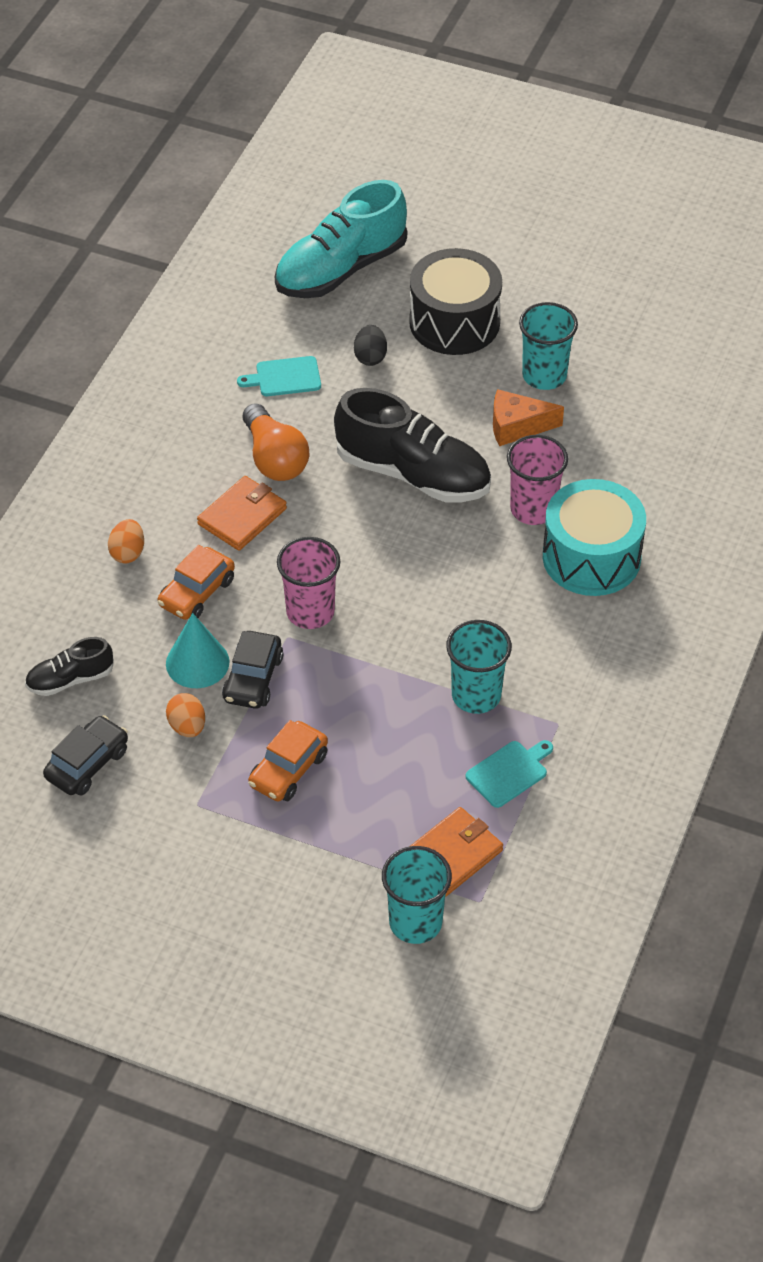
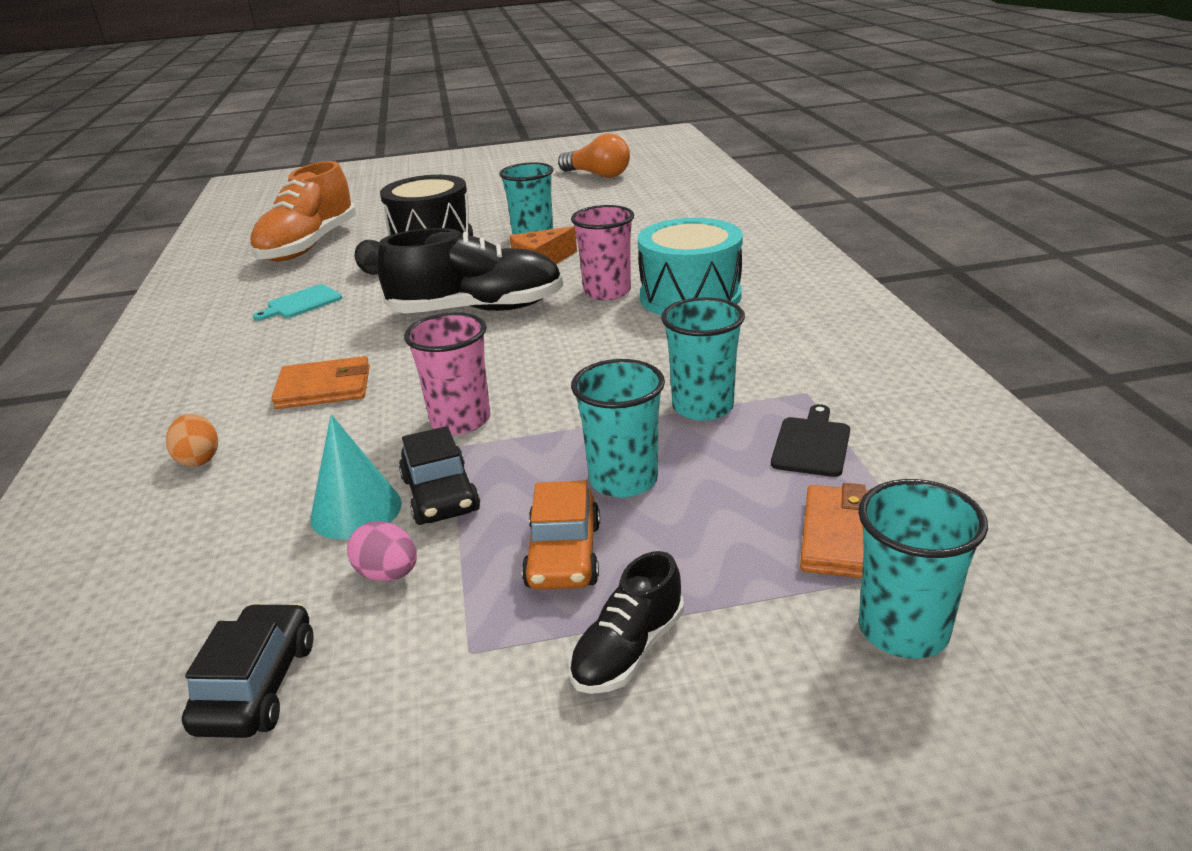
camera: 30 degrees left, 20 degrees down
(70, 679) = (177, 601): black shoe -> black shoe (628, 650)
(187, 726) = (388, 574): orange egg -> pink egg
(197, 592) = (311, 456): orange car -> none
(242, 516) = (324, 388): orange wallet -> orange wallet turned 75 degrees clockwise
(274, 458) = (329, 345): orange light bulb -> orange light bulb (598, 175)
(341, 269) = (309, 246): turquoise shoe -> orange shoe
(368, 732) = (623, 480): none -> turquoise cup
(509, 772) = (811, 444): turquoise cutting board -> black cutting board

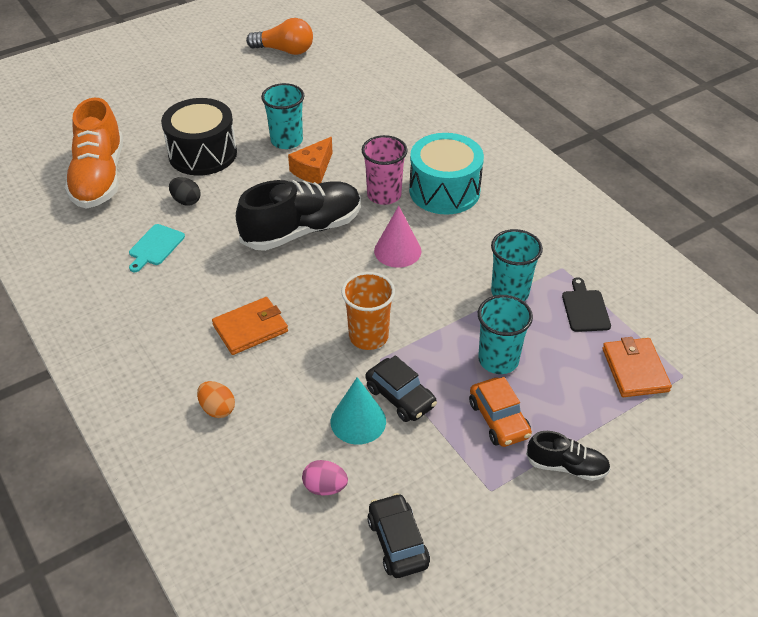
camera: 25 degrees left, 15 degrees up
(388, 574) = (412, 458): pink egg -> pink egg (325, 487)
(460, 420) = (368, 336): pink cup -> orange cup
(578, 343) = (397, 251): none -> pink cone
(628, 650) = (566, 466): black shoe -> black shoe turned 90 degrees counterclockwise
(903, 630) = (681, 418): turquoise cup -> none

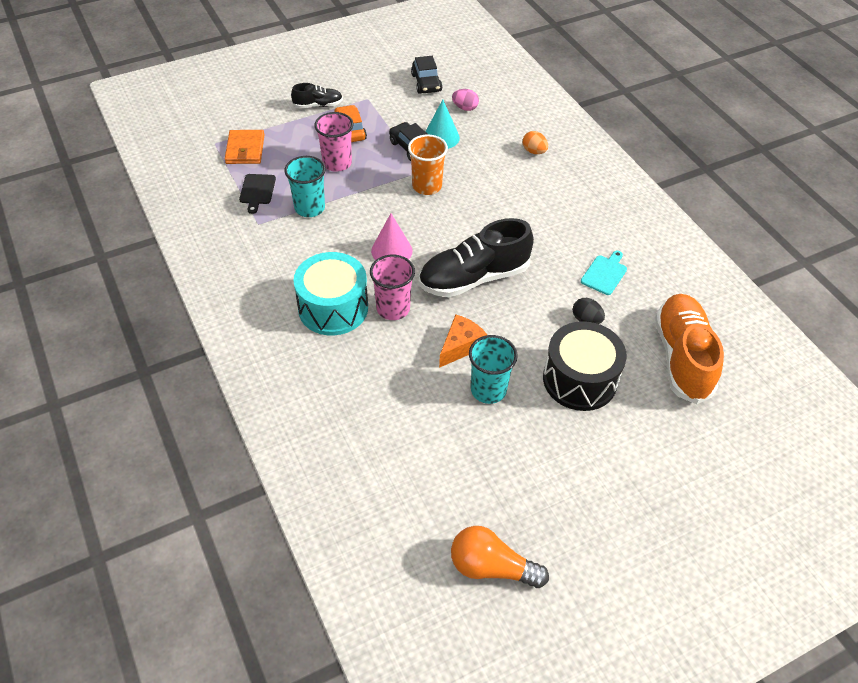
camera: 175 degrees left, 5 degrees up
(250, 328) = (515, 199): orange wallet -> none
(498, 360) = (337, 163): turquoise cup -> pink cup
(566, 466) = (318, 105): black shoe -> black shoe turned 150 degrees clockwise

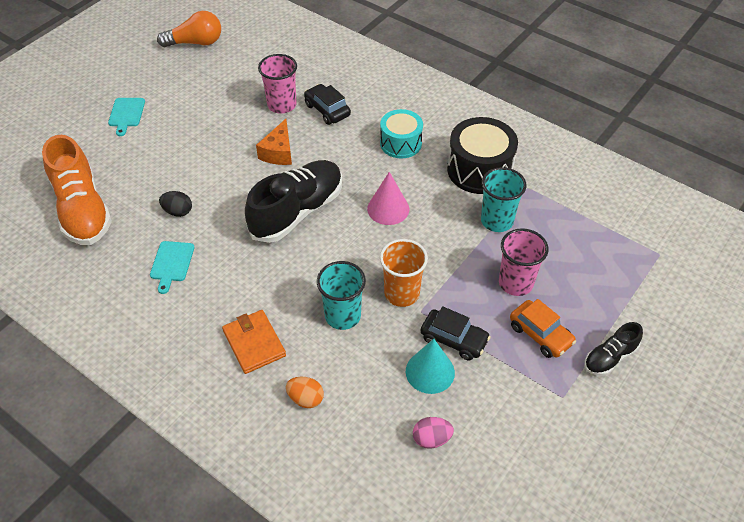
camera: 155 degrees right, 0 degrees up
(245, 149) = (622, 260): orange wallet -> orange wallet (254, 343)
(257, 191) = (561, 218): black cutting board -> none
(333, 308) = (400, 143): turquoise drum -> turquoise drum, size x0.66
(393, 308) = (352, 160): pink cup -> pink cup (282, 105)
(426, 83) = (512, 466): black car -> black car (327, 110)
(488, 390) = (241, 130): turquoise cup -> turquoise cup (342, 316)
(579, 379) = (170, 162): black drum -> black drum (479, 170)
(616, 469) = (126, 114): none -> turquoise cutting board

